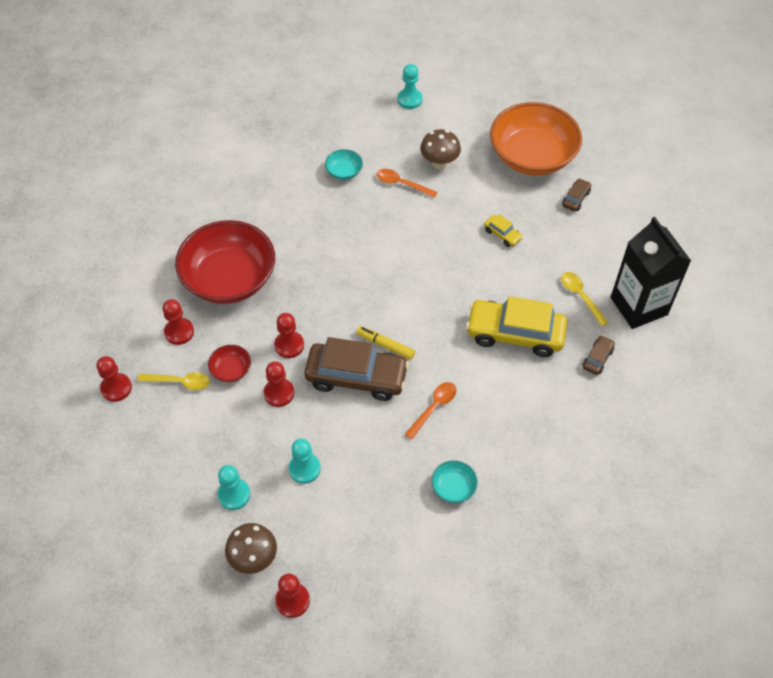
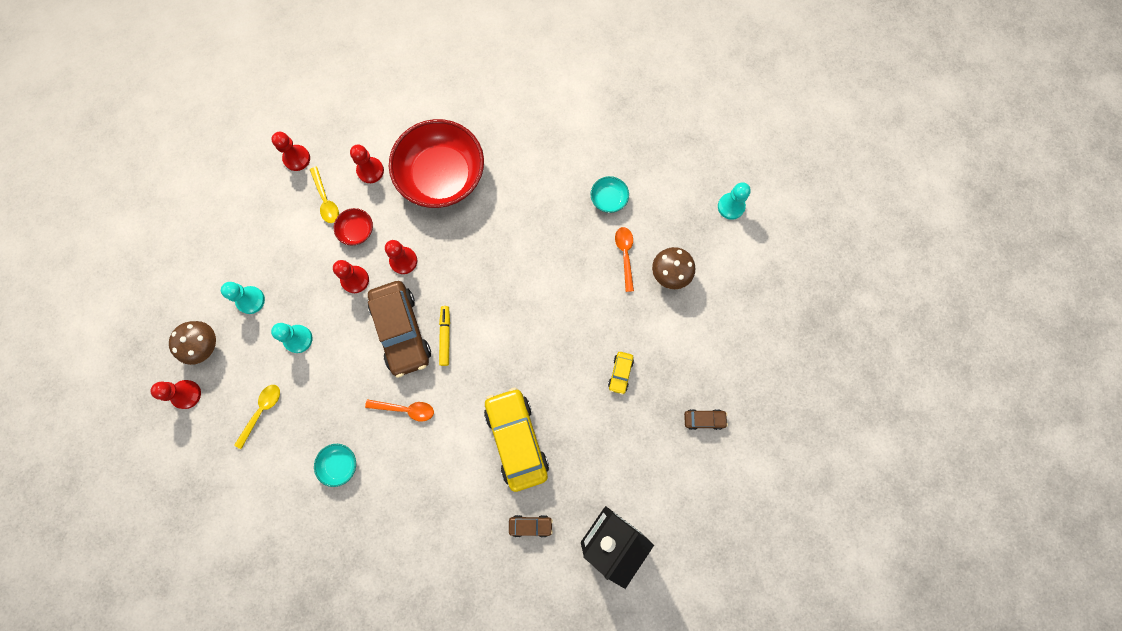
camera: 60 degrees right, 20 degrees up
(532, 156) = (731, 353): orange bowl -> none
(580, 296) = (591, 478): yellow spoon -> yellow spoon (262, 411)

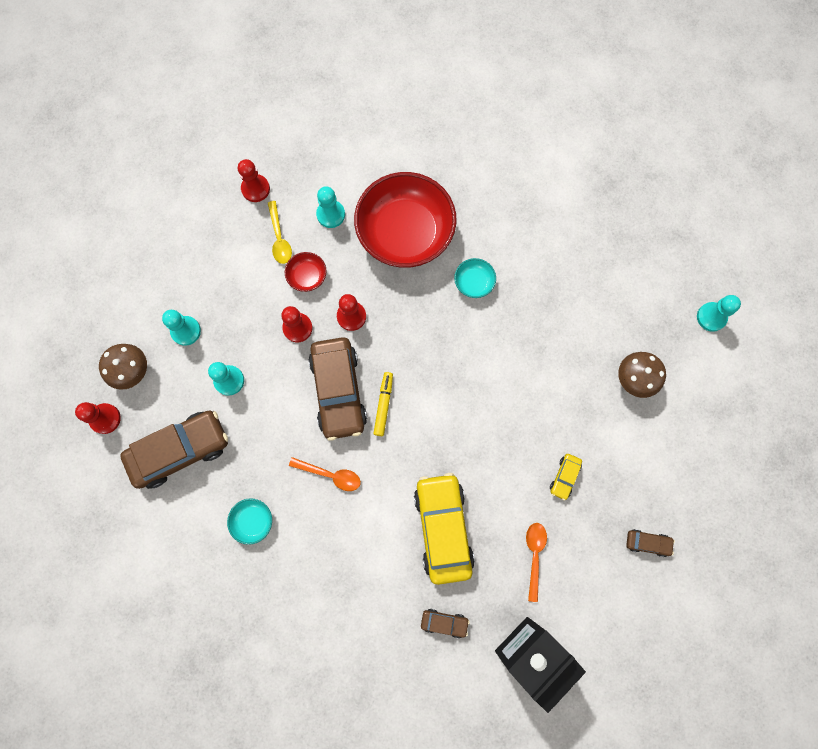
camera: 10 degrees right, 0 degrees up
(262, 411) = (180, 450): yellow spoon -> brown car
(370, 171) = (330, 214): red pawn -> turquoise pawn
(608, 199) = (580, 287): turquoise bowl -> turquoise bowl (474, 282)
(625, 255) = (588, 350): orange spoon -> orange spoon (534, 555)

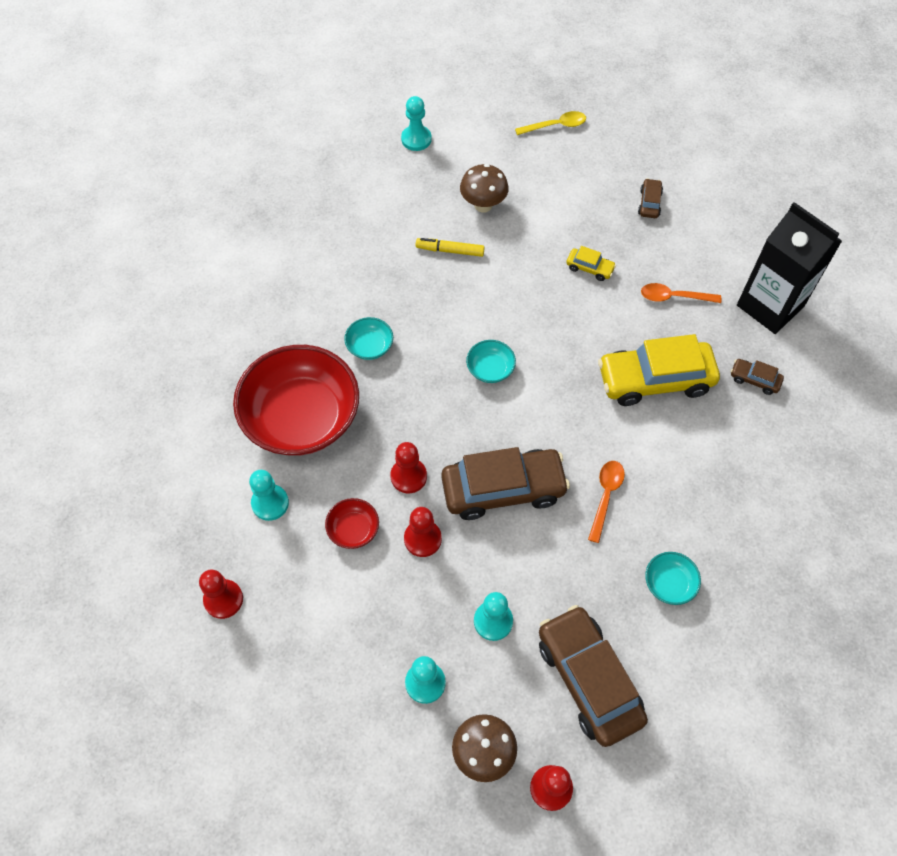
camera: 90 degrees left, 15 degrees down
(279, 238) = (298, 565): yellow spoon -> yellow spoon (555, 126)
(383, 405) = (519, 440): yellow marker -> yellow marker (450, 251)
(444, 622) = (754, 380): brown car -> brown car turned 75 degrees counterclockwise
(452, 383) = (490, 369): none -> turquoise bowl

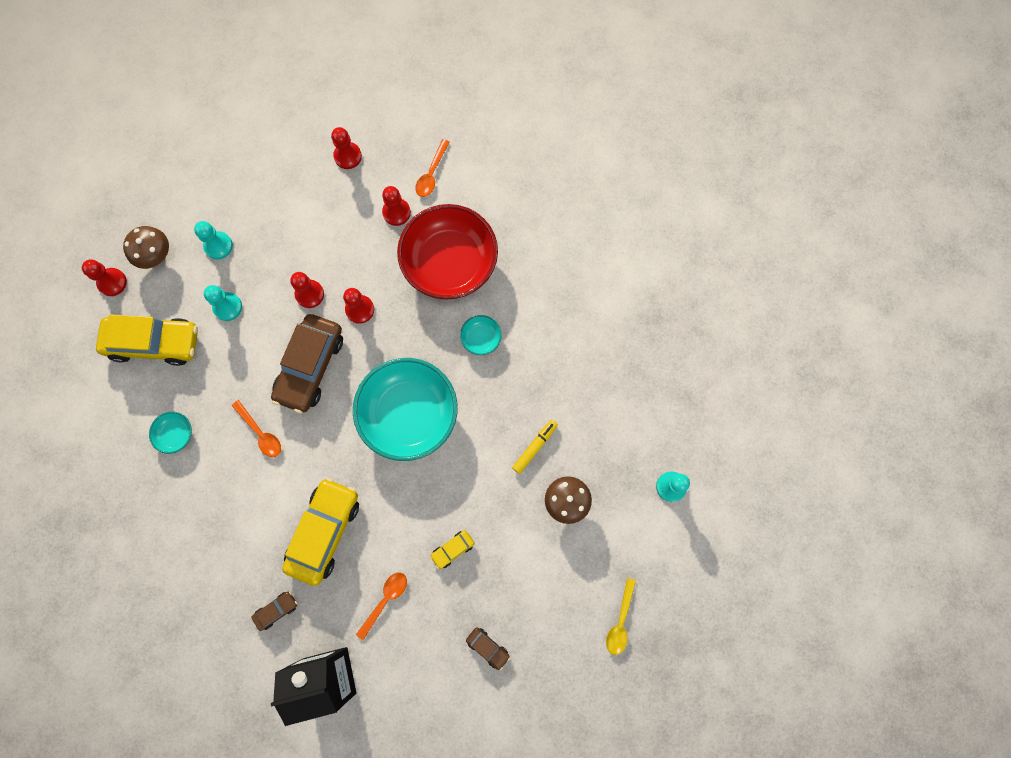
camera: 120 degrees right, 15 degrees up
(201, 492) = (431, 174): none -> orange spoon
(270, 503) = (396, 212): turquoise pawn -> red pawn
(353, 529) = (344, 255): red bowl -> none
(490, 369) = (409, 414): turquoise bowl -> turquoise bowl, size x2.42
(588, 679) = (154, 342): brown car -> yellow car

